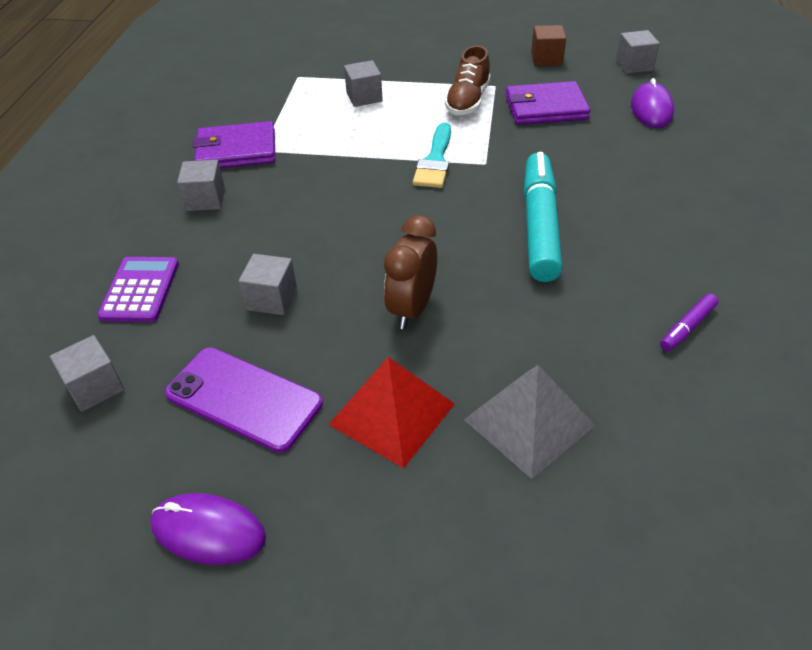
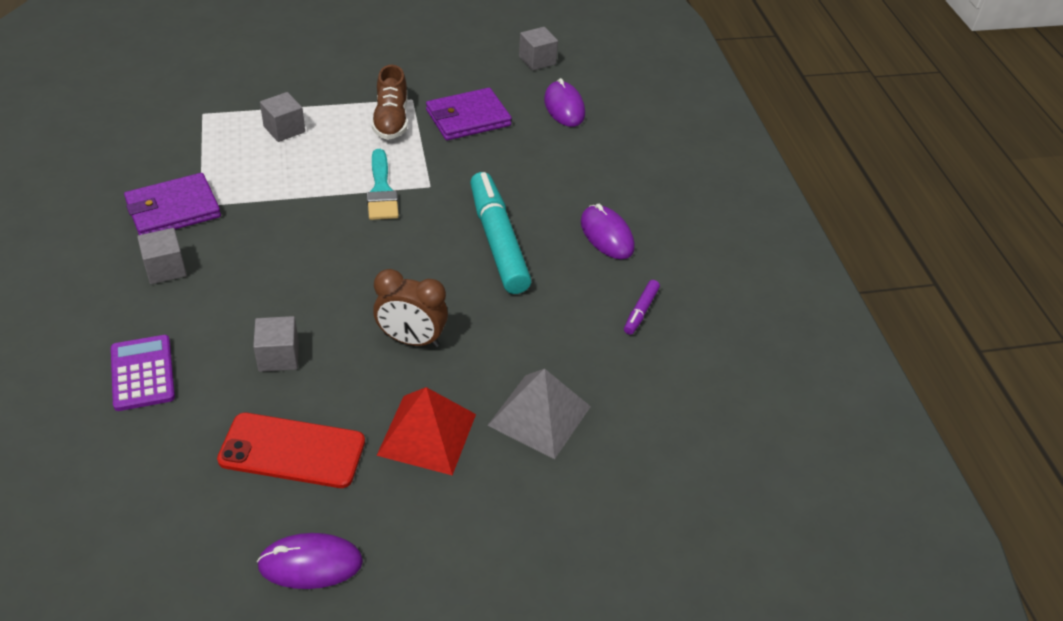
camera: 25 degrees left, 0 degrees up
(95, 387) = (145, 473): grey cube -> none
(243, 399) = (292, 451): purple phone -> red phone
(412, 308) = (411, 340): brown clock -> brown clock turned 75 degrees counterclockwise
(546, 59) = (453, 62): brown cube -> none
(666, 238) = (607, 235): none -> purple mouse

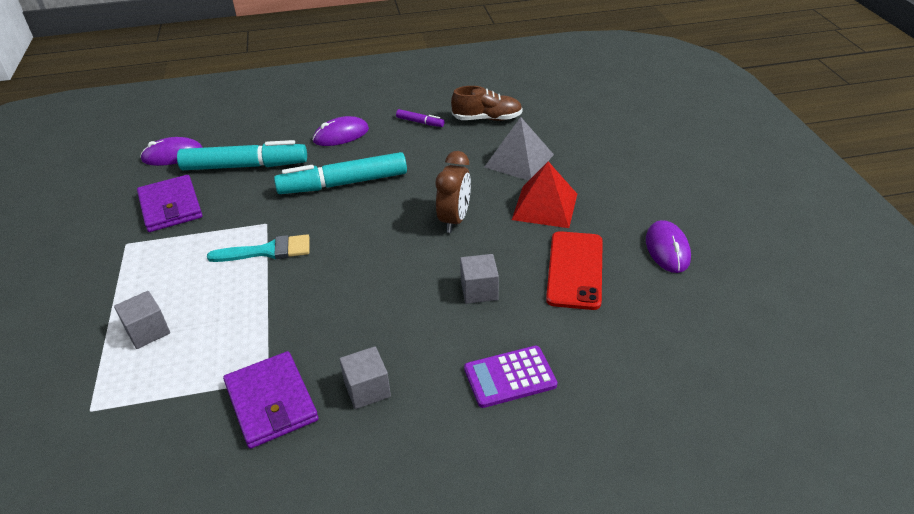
camera: 85 degrees left, 5 degrees down
(391, 120) = (158, 254): brown shoe -> brown shoe (487, 119)
(537, 60) = (93, 171): grey cube -> none
(539, 161) = (245, 166): none -> turquoise marker

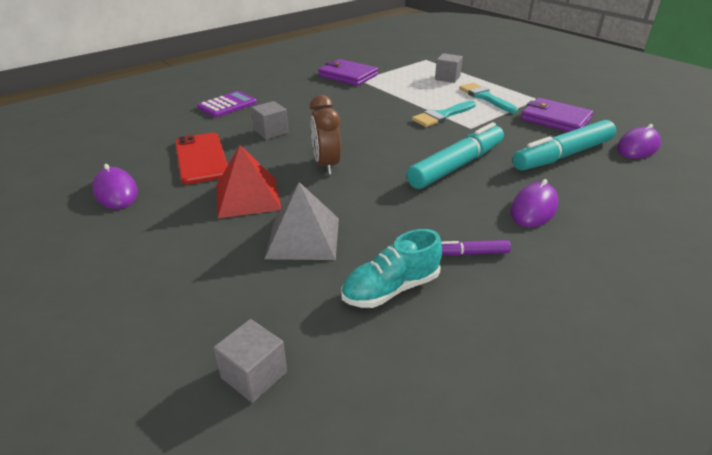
camera: 150 degrees right, 5 degrees down
(174, 266) = (485, 97): none -> turquoise brush
(367, 389) = (304, 87): grey cube -> grey cube (254, 375)
(487, 119) = (391, 289): brown shoe -> turquoise shoe

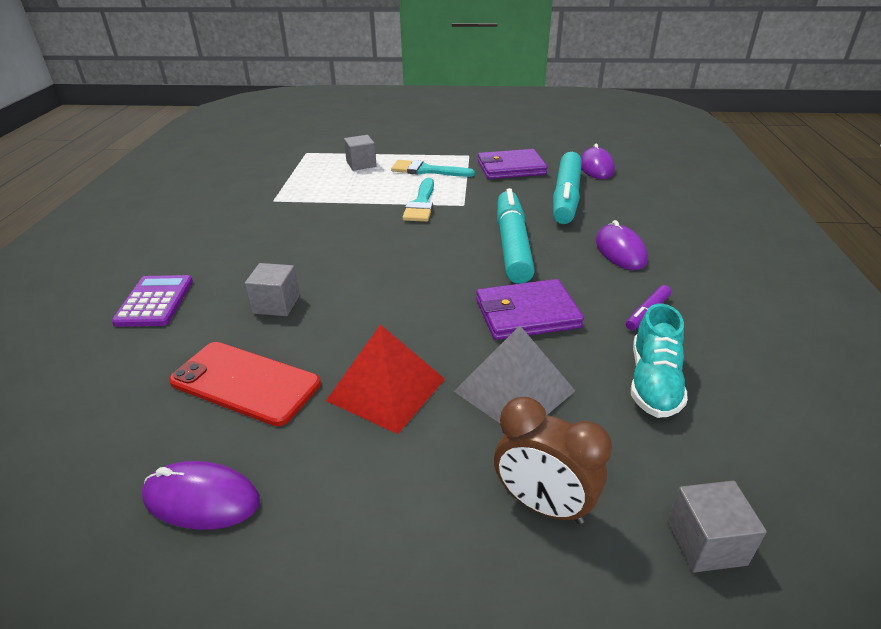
camera: 45 degrees left, 0 degrees up
(326, 165) = (403, 307): brown clock -> brown clock (543, 505)
(348, 75) = (251, 201): purple wallet -> purple wallet (527, 314)

